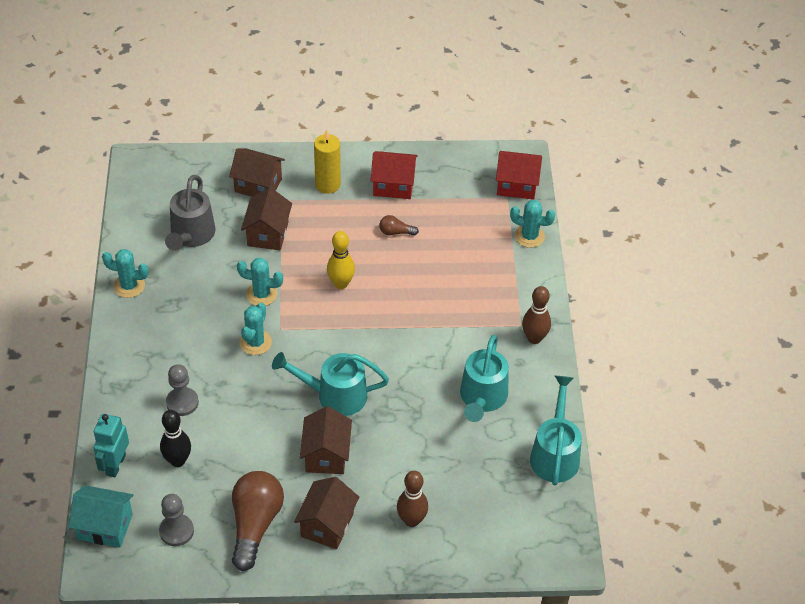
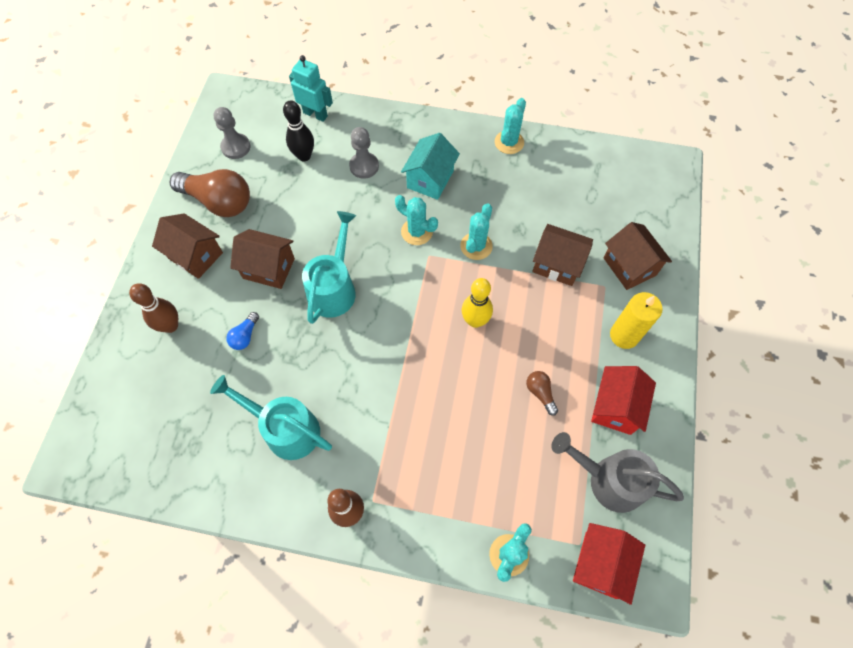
camera: 105 degrees right, 15 degrees up
(105, 526) = (259, 102): turquoise house -> turquoise house (430, 179)
(191, 236) = (564, 197): grey watering can -> grey watering can (608, 480)
(258, 185) = (629, 266): brown house -> brown house turned 60 degrees counterclockwise
(396, 232) = (540, 393): brown light bulb -> brown light bulb turned 45 degrees counterclockwise
(404, 454) = (245, 336): none -> blue light bulb
(555, 453) = (190, 487): turquoise watering can -> none

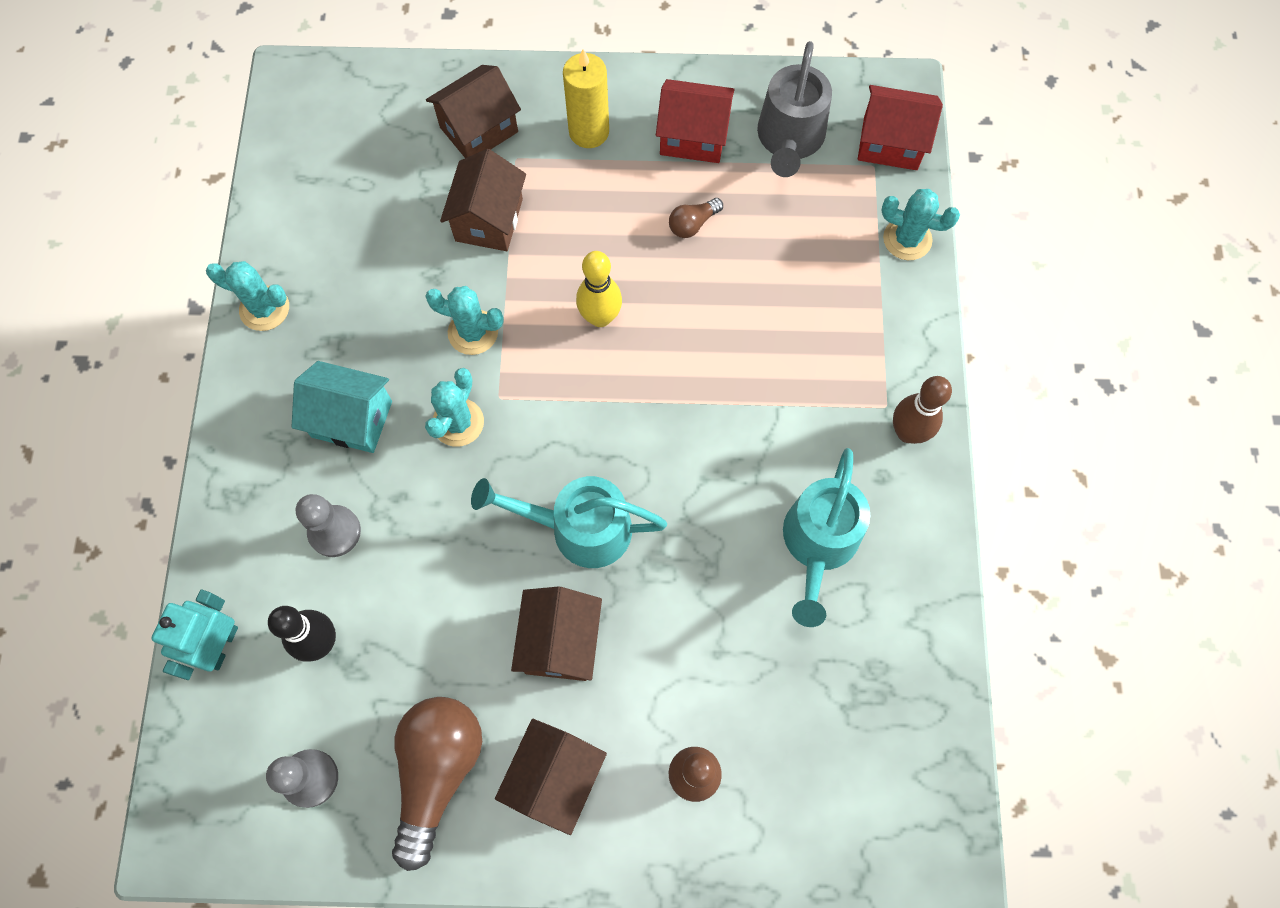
camera: 100 degrees left, 5 degrees up
(245, 336) = (687, 645): blue light bulb -> none

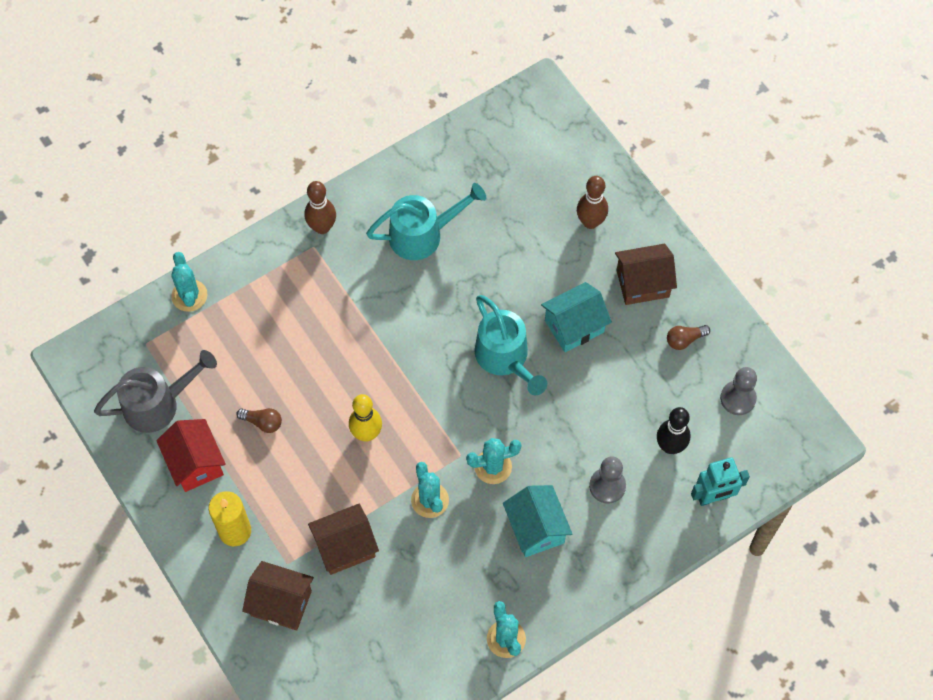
camera: 125 degrees left, 5 degrees down
(438, 771) = (684, 340): brown light bulb -> brown light bulb, size x0.45
(560, 642) = (574, 326): brown house -> turquoise house
(890, 143) = (121, 343): red house -> none

